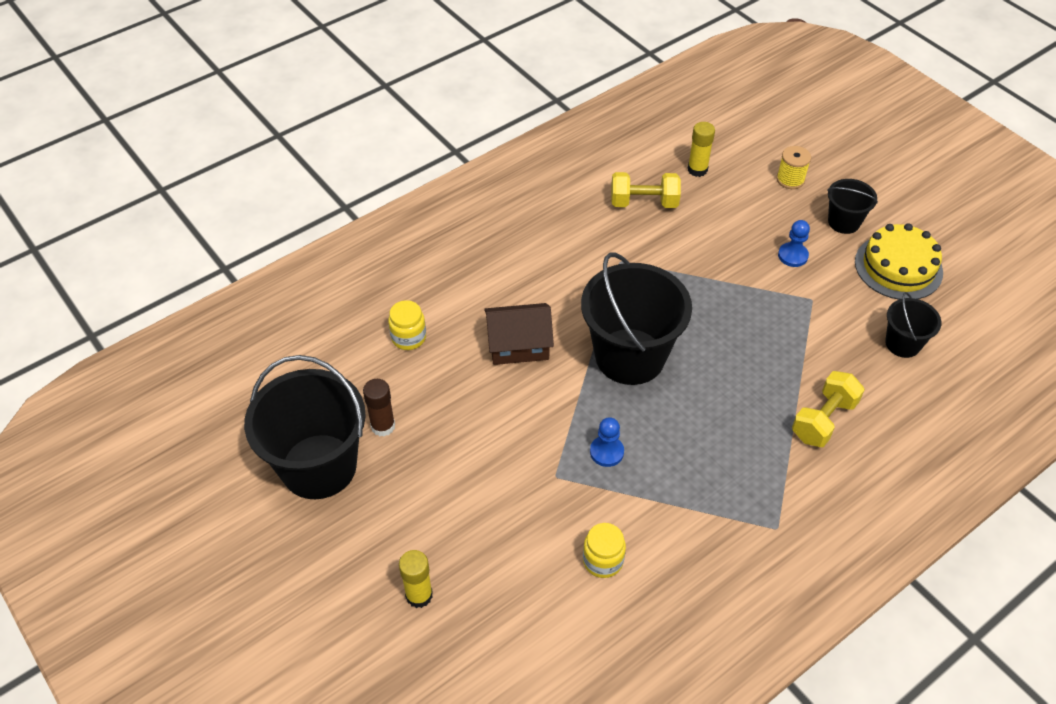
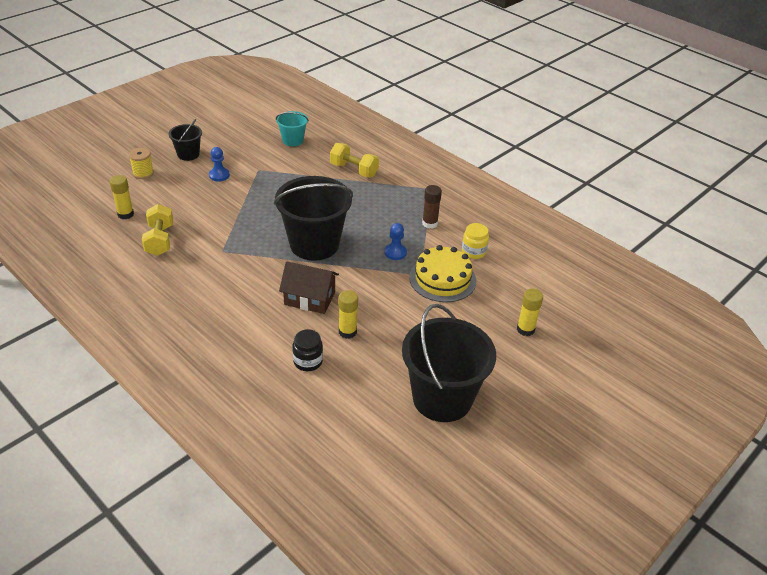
camera: 100 degrees left, 10 degrees down
(383, 426) = (397, 365): brown glue stick -> brown glue stick (429, 223)
(408, 337) = (308, 361): yellow jar -> black jar
(451, 380) = (347, 332): none -> yellow glue stick
(518, 345) = (309, 298): brown house -> brown house turned 60 degrees counterclockwise
(898, 267) = (230, 137): yellow cake -> yellow cake (442, 279)
(902, 344) = (293, 140): black bucket -> turquoise bucket

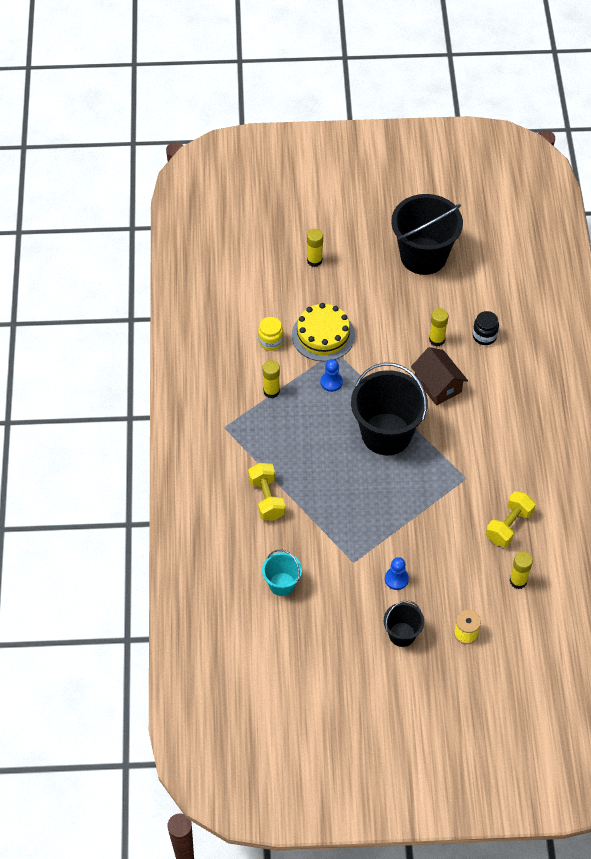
camera: 135 degrees left, 15 degrees up
(429, 223) = (271, 391): brown glue stick -> yellow glue stick

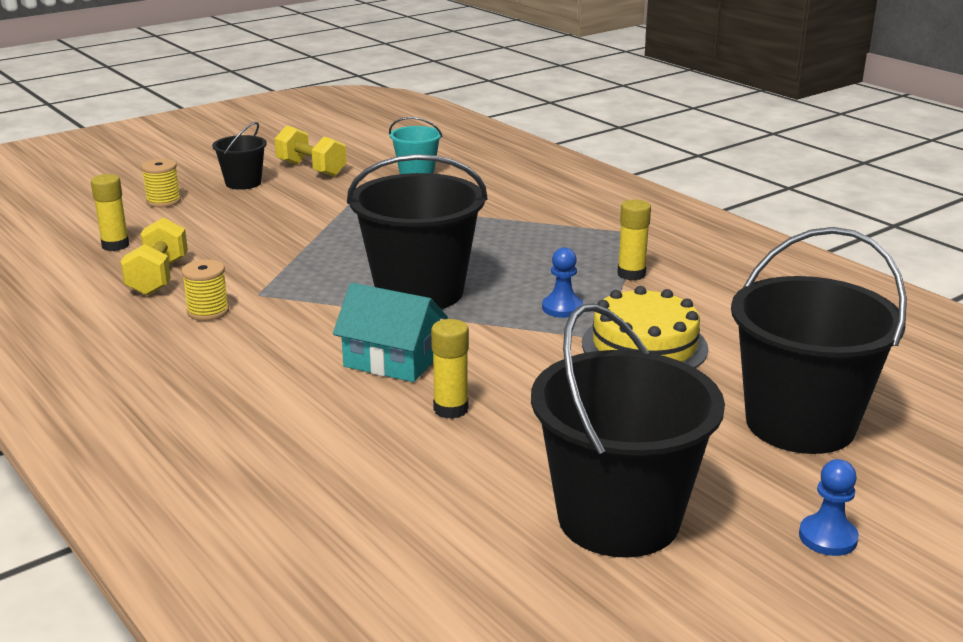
camera: 145 degrees right, 30 degrees down
(267, 498) = (510, 207): yellow dumbbell -> yellow dumbbell (311, 169)
(270, 341) = (707, 313): yellow jar -> none
(314, 260) = (800, 424): yellow glue stick -> black bucket
(396, 579) = (284, 207): blue pawn -> blue pawn (828, 537)
(437, 385) = (392, 360): brown house -> turquoise house
(484, 336) = (365, 447): black jar -> none
(498, 474) = (208, 311): none -> yellow spool

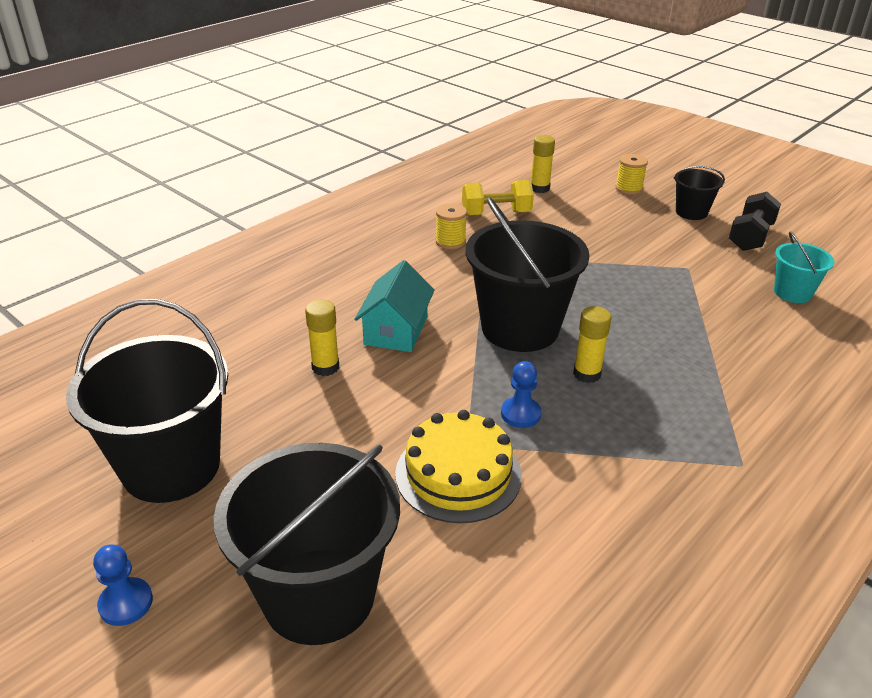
camera: 80 degrees right, 10 degrees up
(311, 169) = (750, 237): yellow dumbbell -> black dumbbell
(631, 274) = (621, 459): yellow glue stick -> yellow glue stick (587, 374)

